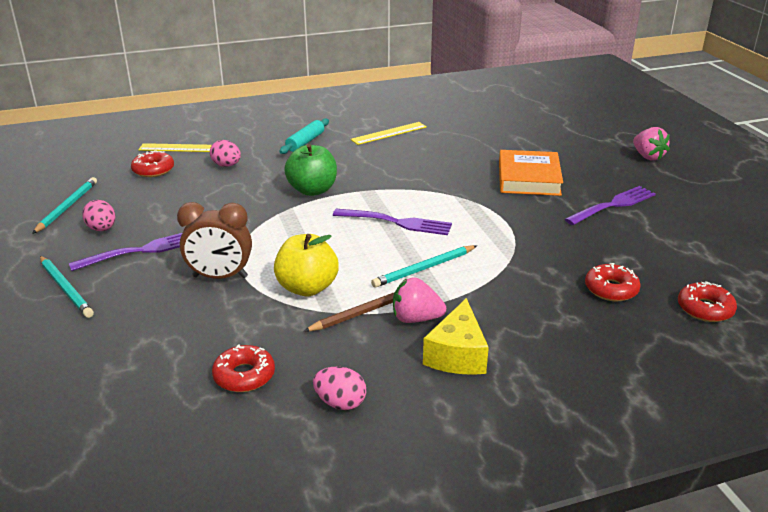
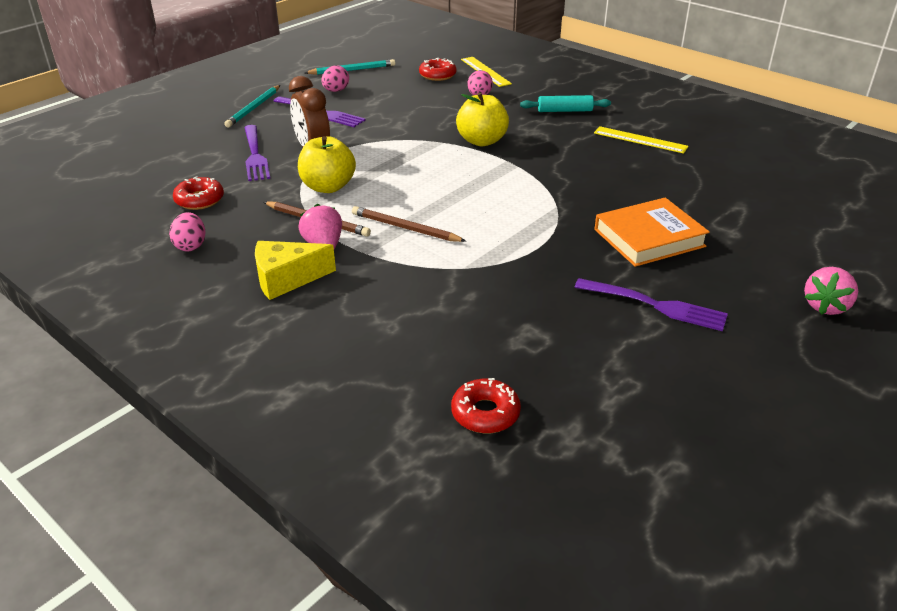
camera: 60 degrees right, 5 degrees up
(312, 190) = (482, 141): green apple -> yellow apple
(396, 222) = (470, 193): purple fork -> purple fork (255, 155)
(424, 269) = (405, 228): turquoise pencil -> brown pencil
(611, 289) = (467, 340): red donut -> none

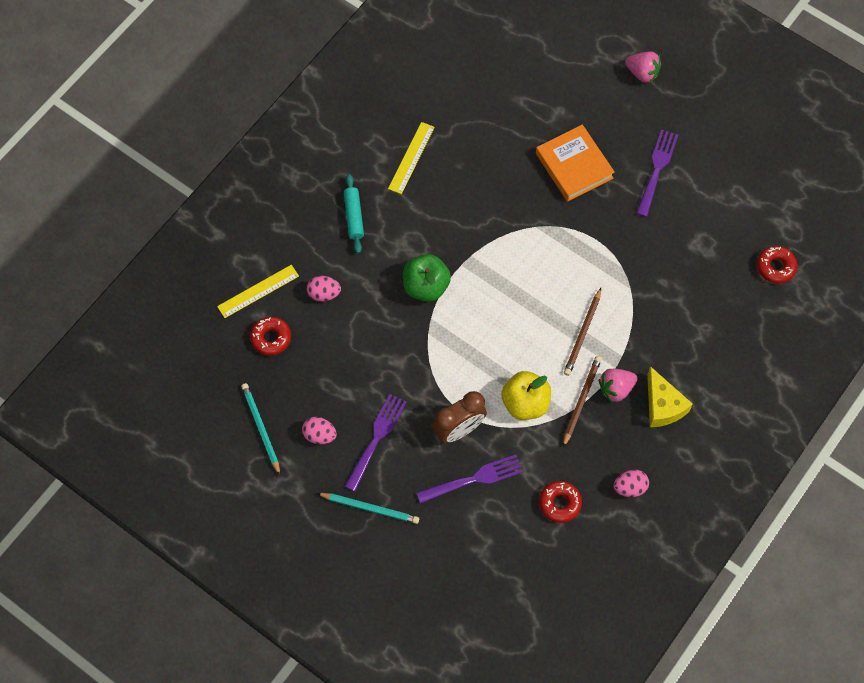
camera: 95 degrees left, 30 degrees up
(482, 141) = (426, 286): yellow apple -> green apple

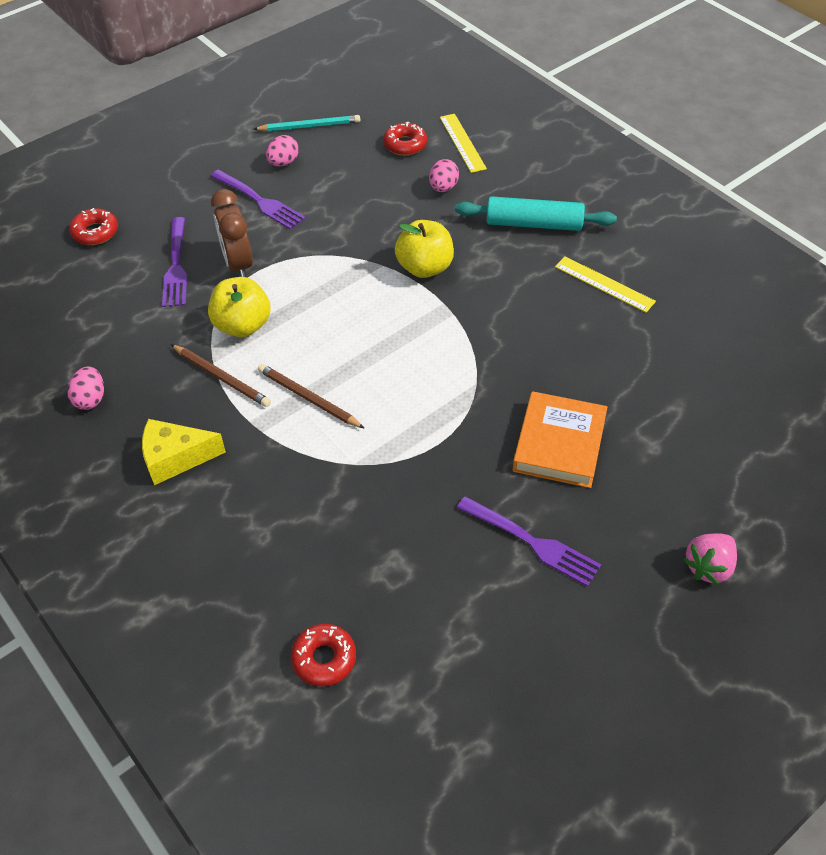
camera: 105 degrees right, 15 degrees down
(353, 216) = (534, 224): turquoise rolling pin -> turquoise rolling pin, size x1.52
(370, 508) = (188, 185): turquoise pencil -> none
(426, 286) = (425, 267): green apple -> yellow apple
(560, 503) = (108, 331): red donut -> red donut (95, 232)
(574, 166) = (559, 444): orange book -> orange book turned 60 degrees counterclockwise
(616, 389) = (221, 415): pink strawberry -> none

